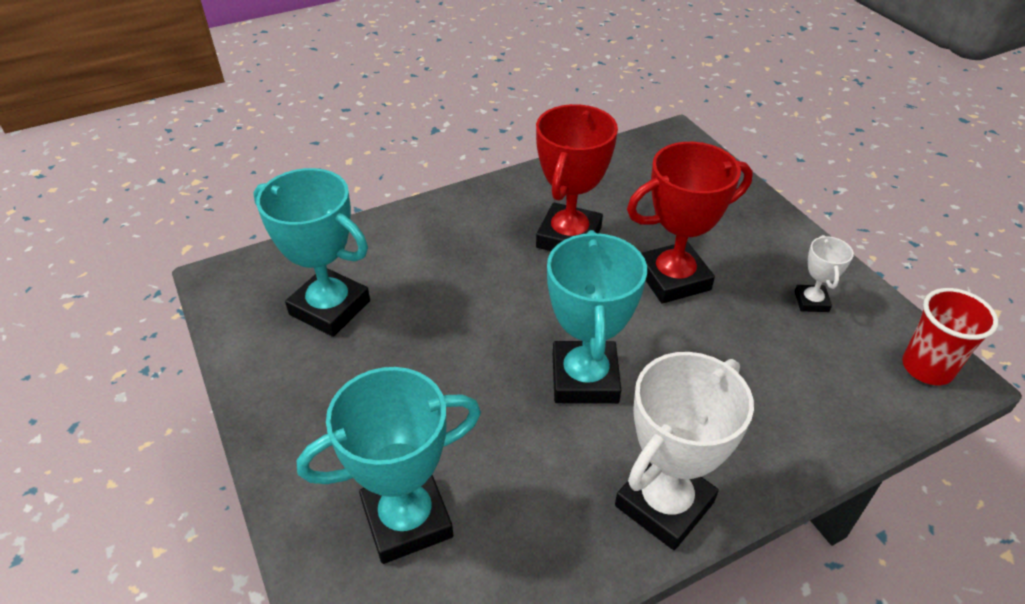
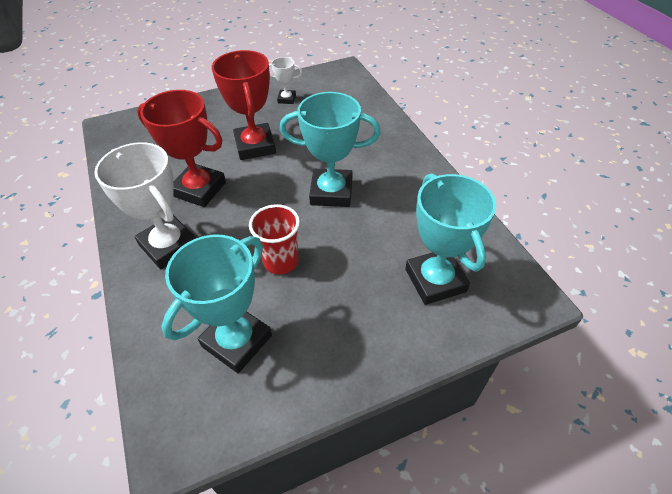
camera: 85 degrees left, 5 degrees up
(664, 504) = (417, 170): white trophy -> white trophy (169, 246)
(927, 368) = (337, 75): red cup -> red cup (281, 261)

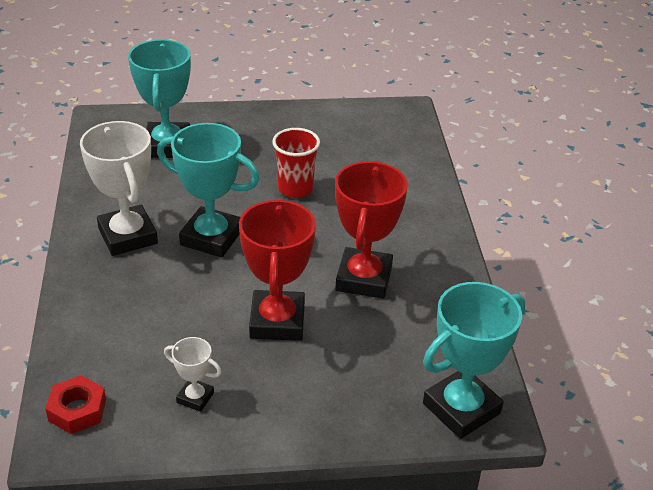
camera: 165 degrees left, 10 degrees down
(169, 246) = (403, 227): white trophy -> white trophy (127, 236)
(199, 189) = (363, 278): red trophy -> red trophy turned 60 degrees clockwise
(237, 341) = (351, 147): turquoise trophy -> turquoise trophy (461, 408)
(345, 82) = (77, 410): none -> red nut

